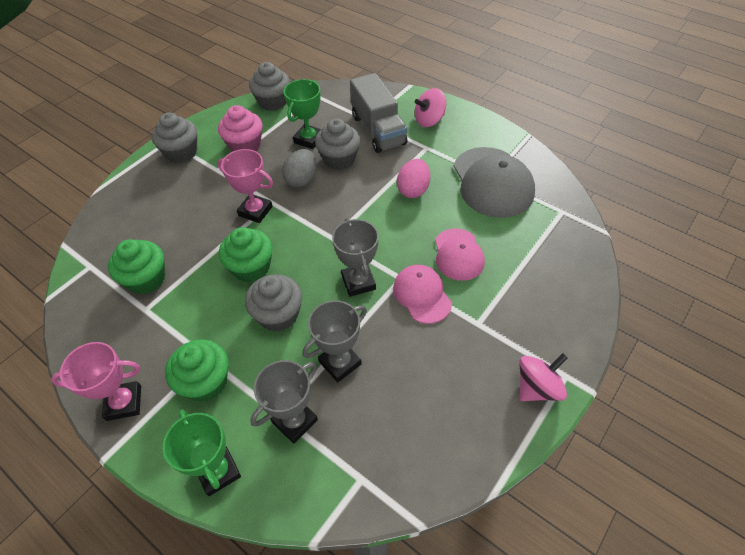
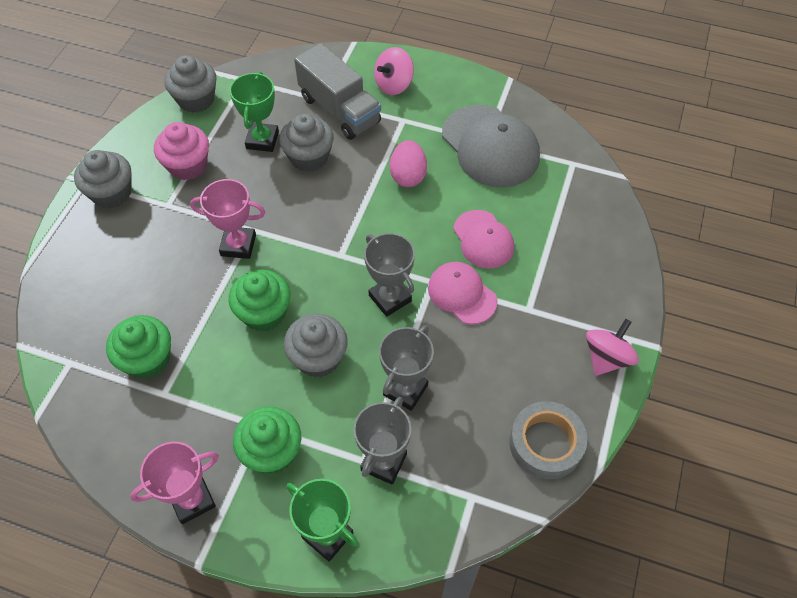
camera: 20 degrees left, 5 degrees up
(301, 179) = (276, 193): grey egg -> none
(449, 451) = (546, 444): none -> grey tape

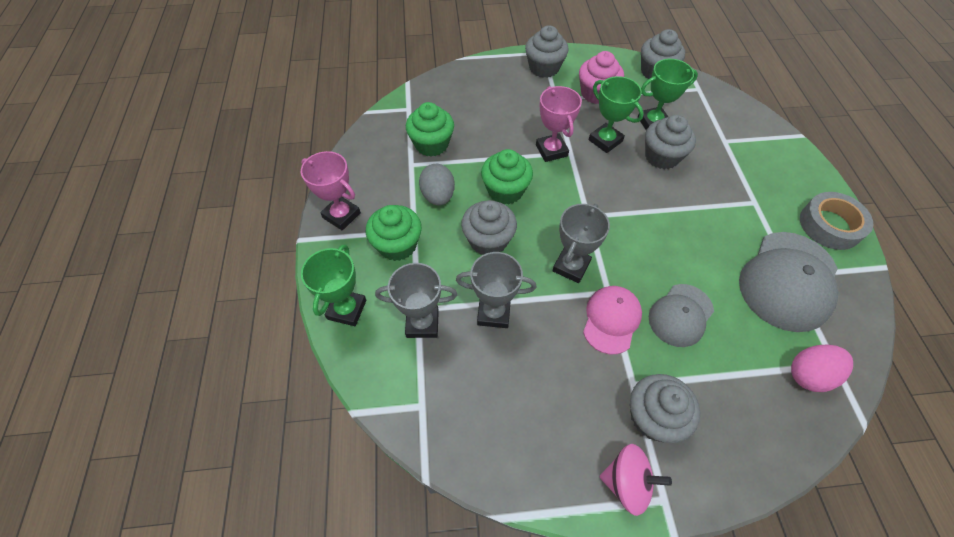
camera: 65 degrees right, 0 degrees up
(229, 383) = (438, 196): none -> grey egg
(258, 192) = (605, 140): none -> green trophy
(339, 110) = (724, 155): grey truck -> none
(393, 85) = (785, 180): pink spinning top -> none
(408, 176) = (700, 229): pink egg -> pink egg (809, 374)
(483, 239) = (680, 315): pink cap -> grey cap
(546, 444) = (502, 453): grey tape -> grey tape (830, 225)
(562, 310) = (653, 417): none -> grey cupcake

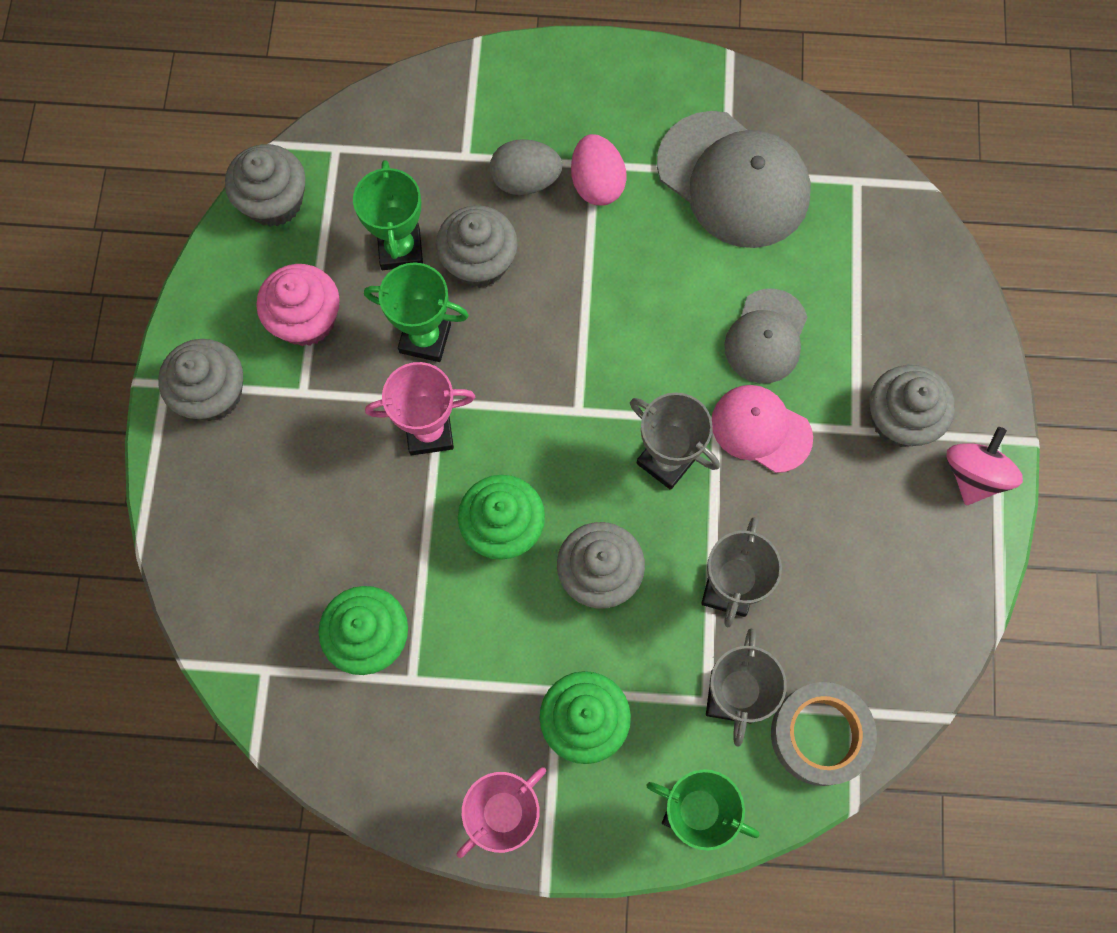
camera: 80 degrees left, 15 degrees up
(438, 196) = (494, 641): grey egg -> grey egg (525, 180)
(605, 140) = (425, 338): green trophy -> green trophy turned 45 degrees clockwise
(680, 315) = (766, 336): grey cap -> grey cap turned 60 degrees clockwise
(809, 374) = (867, 217): pink egg -> pink egg (597, 184)
(830, 225) = (653, 85): grey tape -> grey tape (820, 735)

